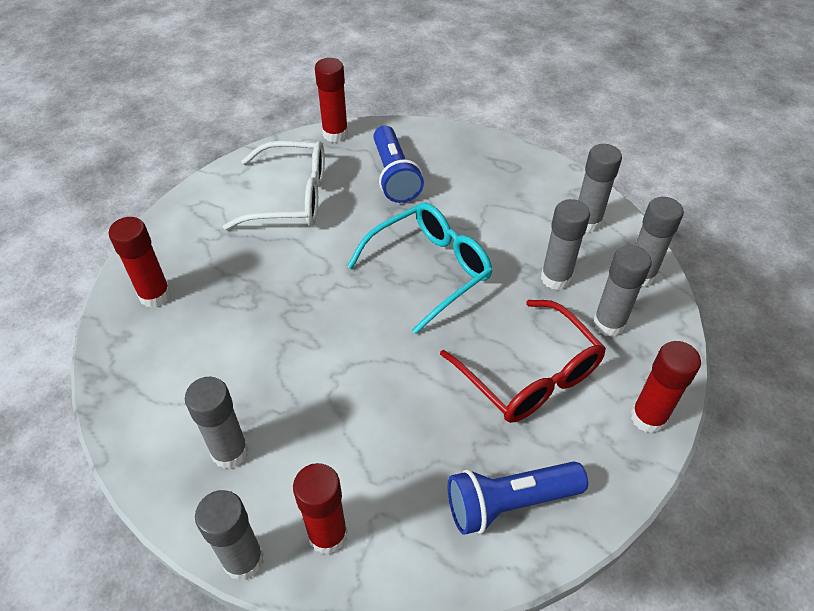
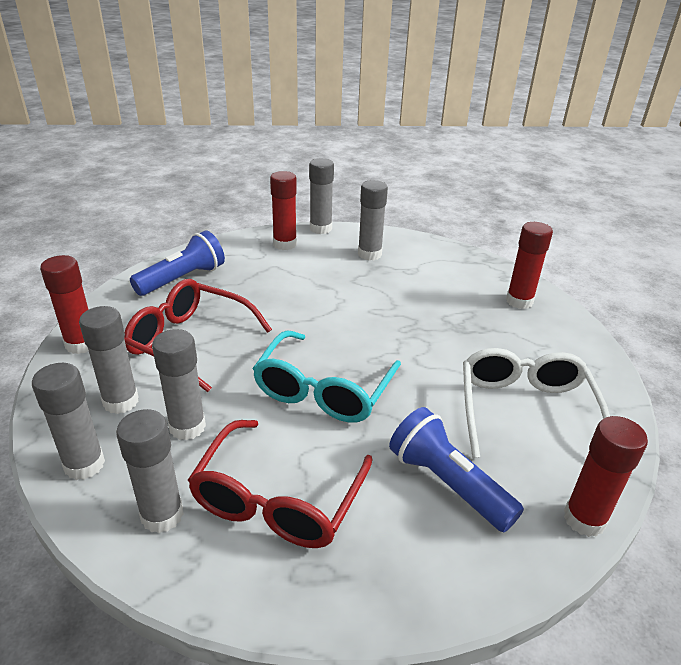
camera: 150 degrees right, 15 degrees down
(291, 197) = (525, 410): white glasses -> white glasses turned 120 degrees clockwise
(509, 205) = (278, 500): none -> red glasses

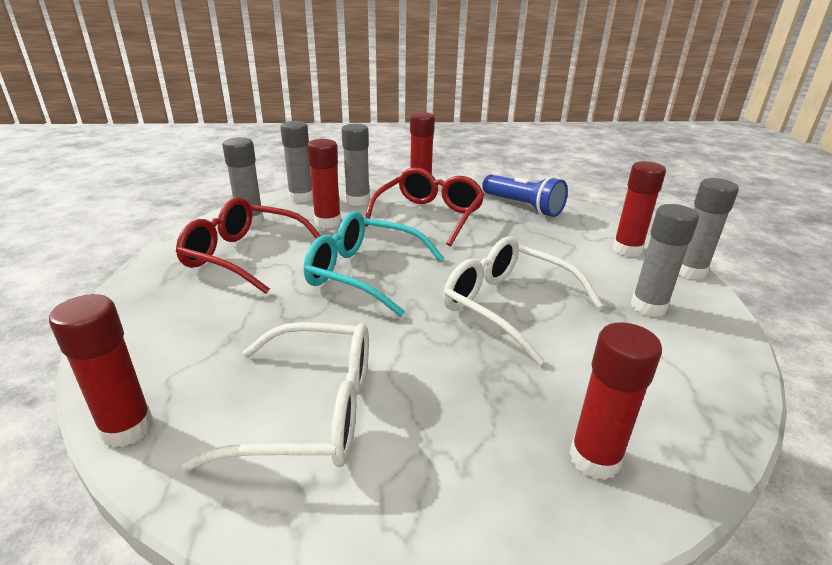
camera: 90 degrees right, 5 degrees down
(187, 427) = (327, 222): grey glue stick -> red glue stick
(374, 311) = (507, 305): none -> white glasses
(447, 483) = (223, 335): blue flashlight -> none

